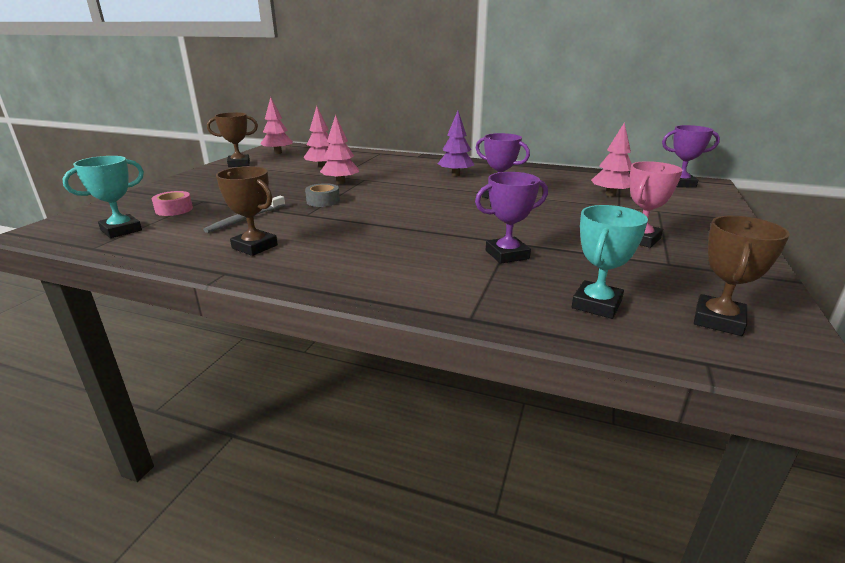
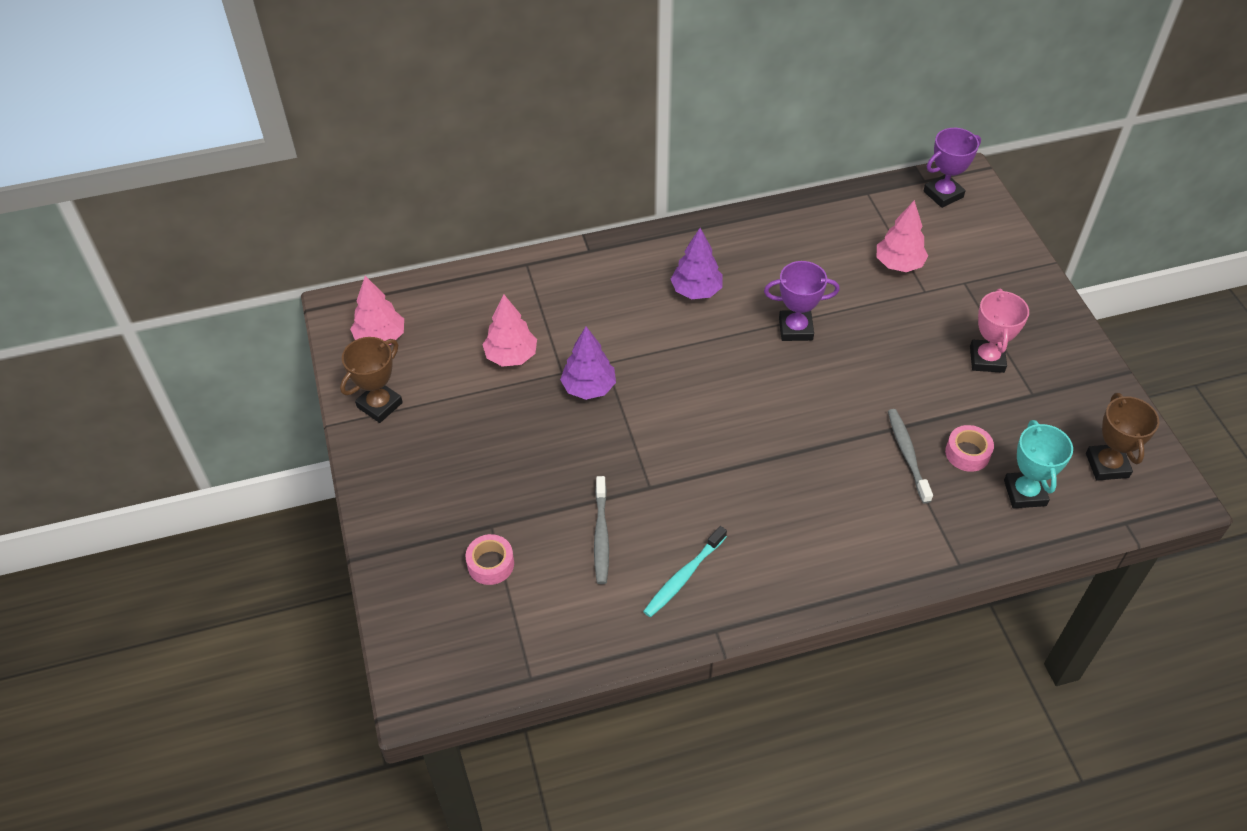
camera: 35 degrees left, 25 degrees up
(121, 230) = (505, 635): turquoise trophy -> none
(255, 247) = (683, 577): brown trophy -> turquoise toothbrush
(323, 201) = (628, 447): grey tape -> none
(340, 182) = (588, 387): pink tree -> purple tree
(507, 255) = (907, 454): purple trophy -> grey toothbrush
(563, 269) = (967, 453): none -> pink tape

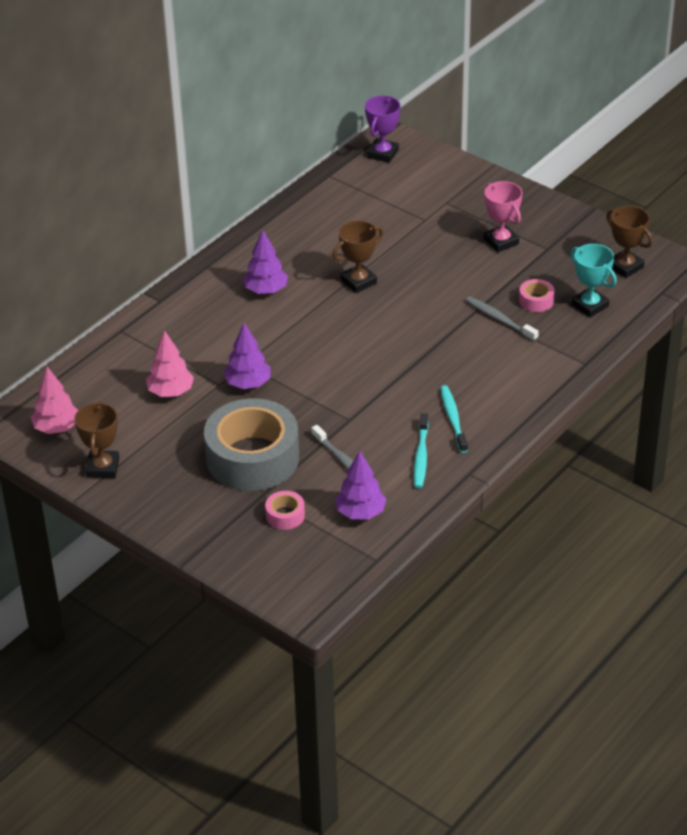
camera: 35 degrees left, 10 degrees down
(519, 476) = (252, 458): none -> grey tape
(565, 608) = (360, 512): none -> purple tree
(755, 550) = (453, 419): none -> turquoise toothbrush
(795, 329) = (358, 281): purple trophy -> brown trophy
(899, 264) = (392, 210): pink tree -> none

